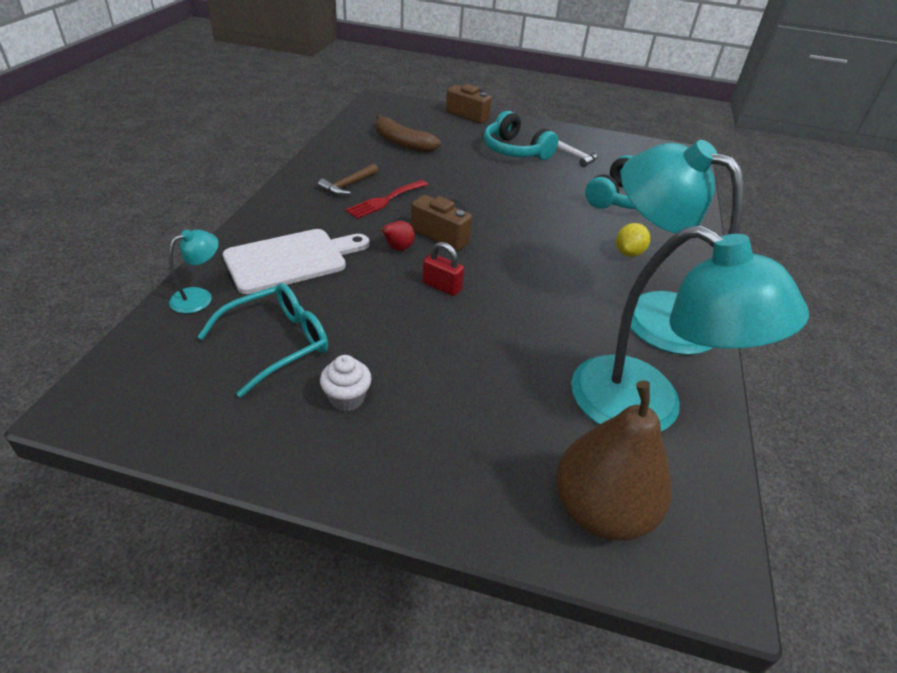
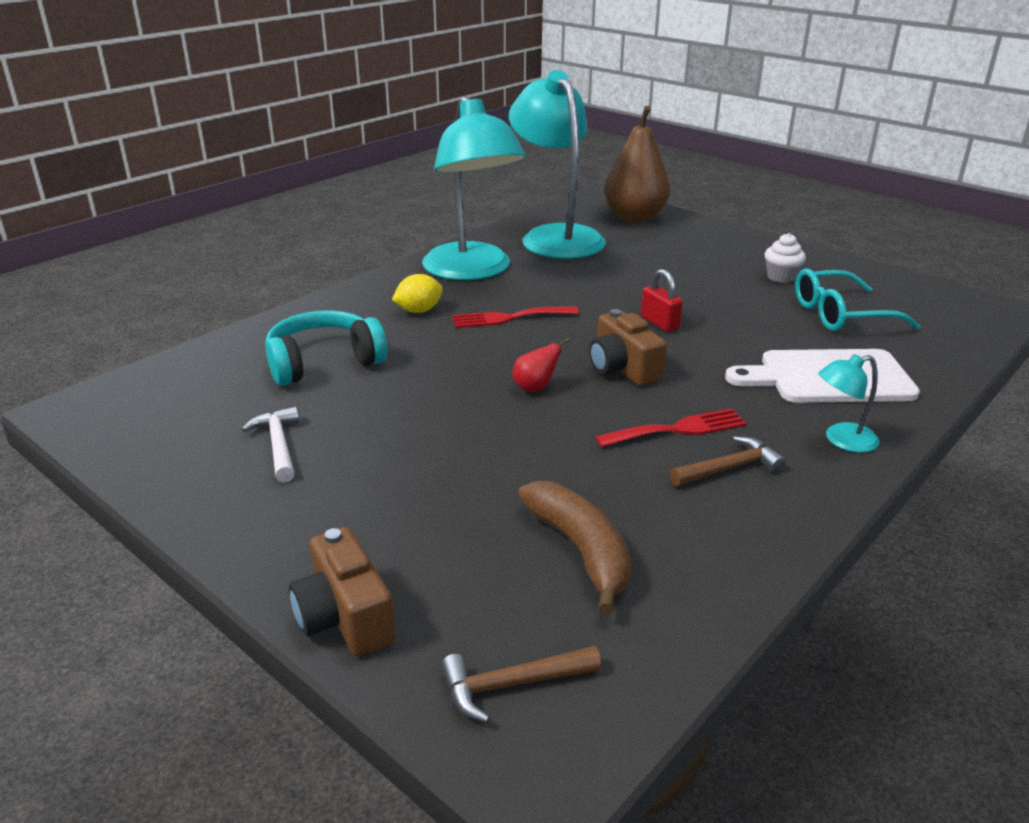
camera: 150 degrees left, 10 degrees down
(199, 297) = (932, 362): turquoise lamp -> turquoise lamp (841, 440)
(397, 248) = (690, 364): red pear -> red pear (535, 387)
(400, 110) = (511, 685): none -> brown hammer
(515, 150) = (368, 479): turquoise headphones -> none
(559, 262) = (509, 318): none -> red fork

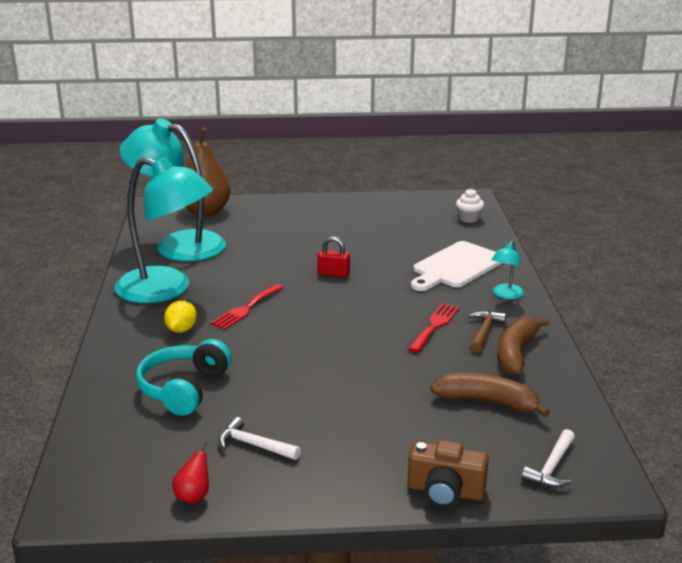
camera: 45 degrees left, 5 degrees down
(511, 685) = (551, 467): brown hammer -> white hammer
(535, 387) = (333, 340): red pear -> red pear (193, 496)
(622, 368) = (358, 308): brown camera -> none
(726, 516) = (516, 353): none -> brown banana
(781, 277) = (350, 220): white cupcake -> white cupcake (469, 219)
(841, 314) = (411, 230): turquoise glasses -> none

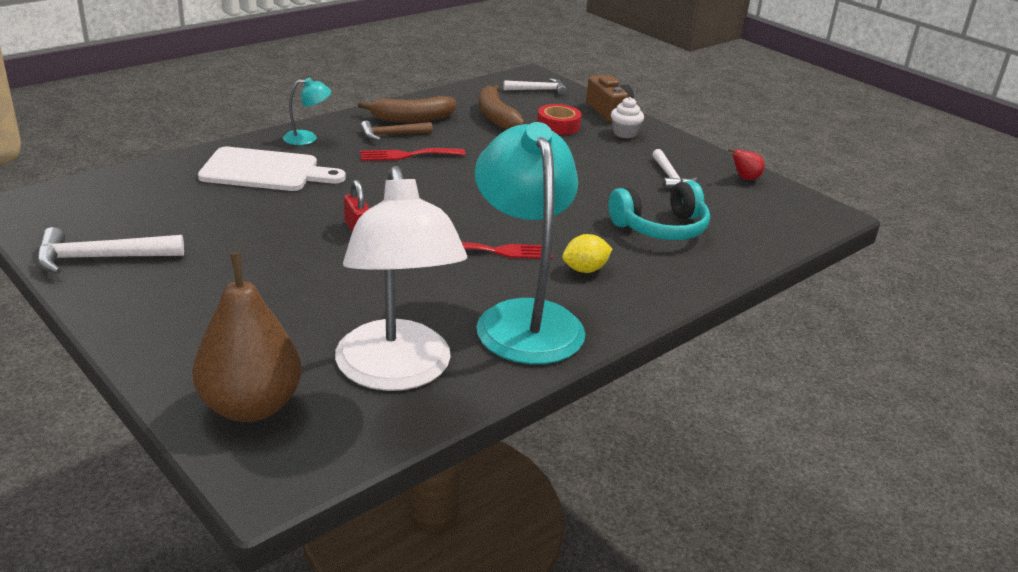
camera: 130 degrees left, 5 degrees up
(178, 244) = (397, 372): turquoise lamp -> white lamp
(382, 206) = (100, 258): none -> white hammer
(433, 432) = (558, 126): none -> red tape
(469, 219) = (106, 191): white cupcake -> white cupcake (624, 133)

